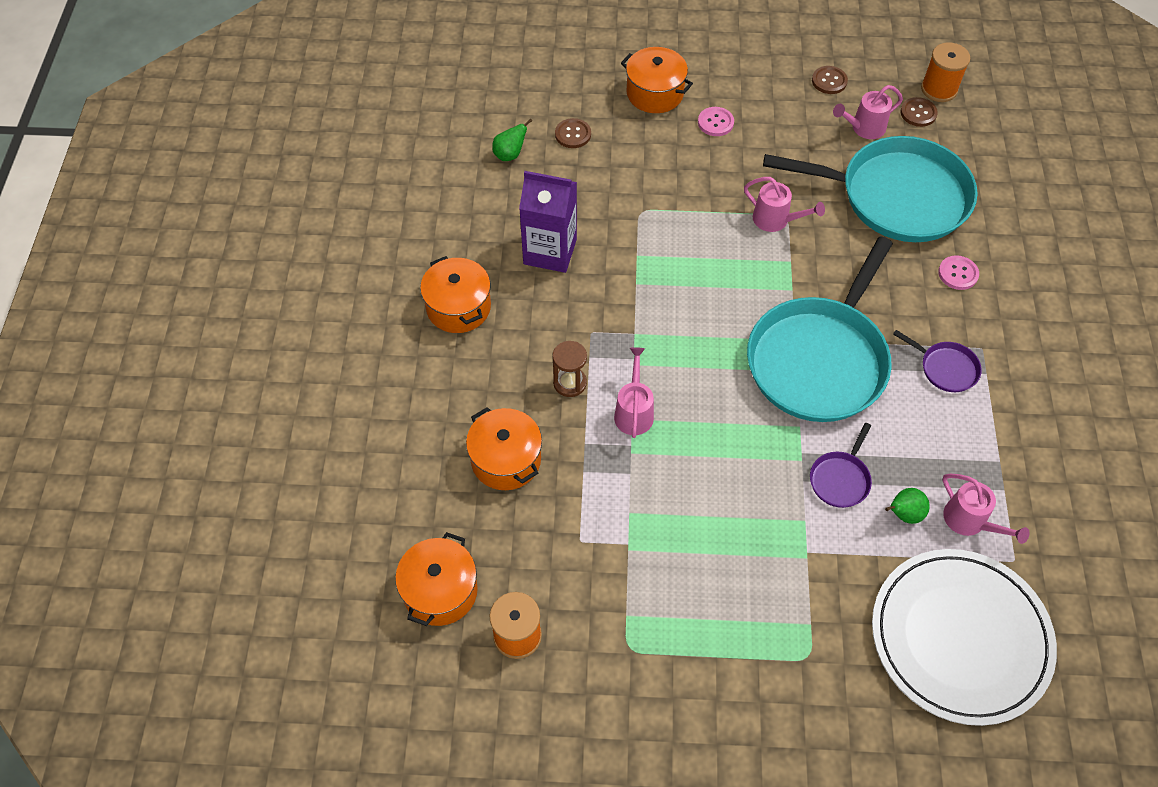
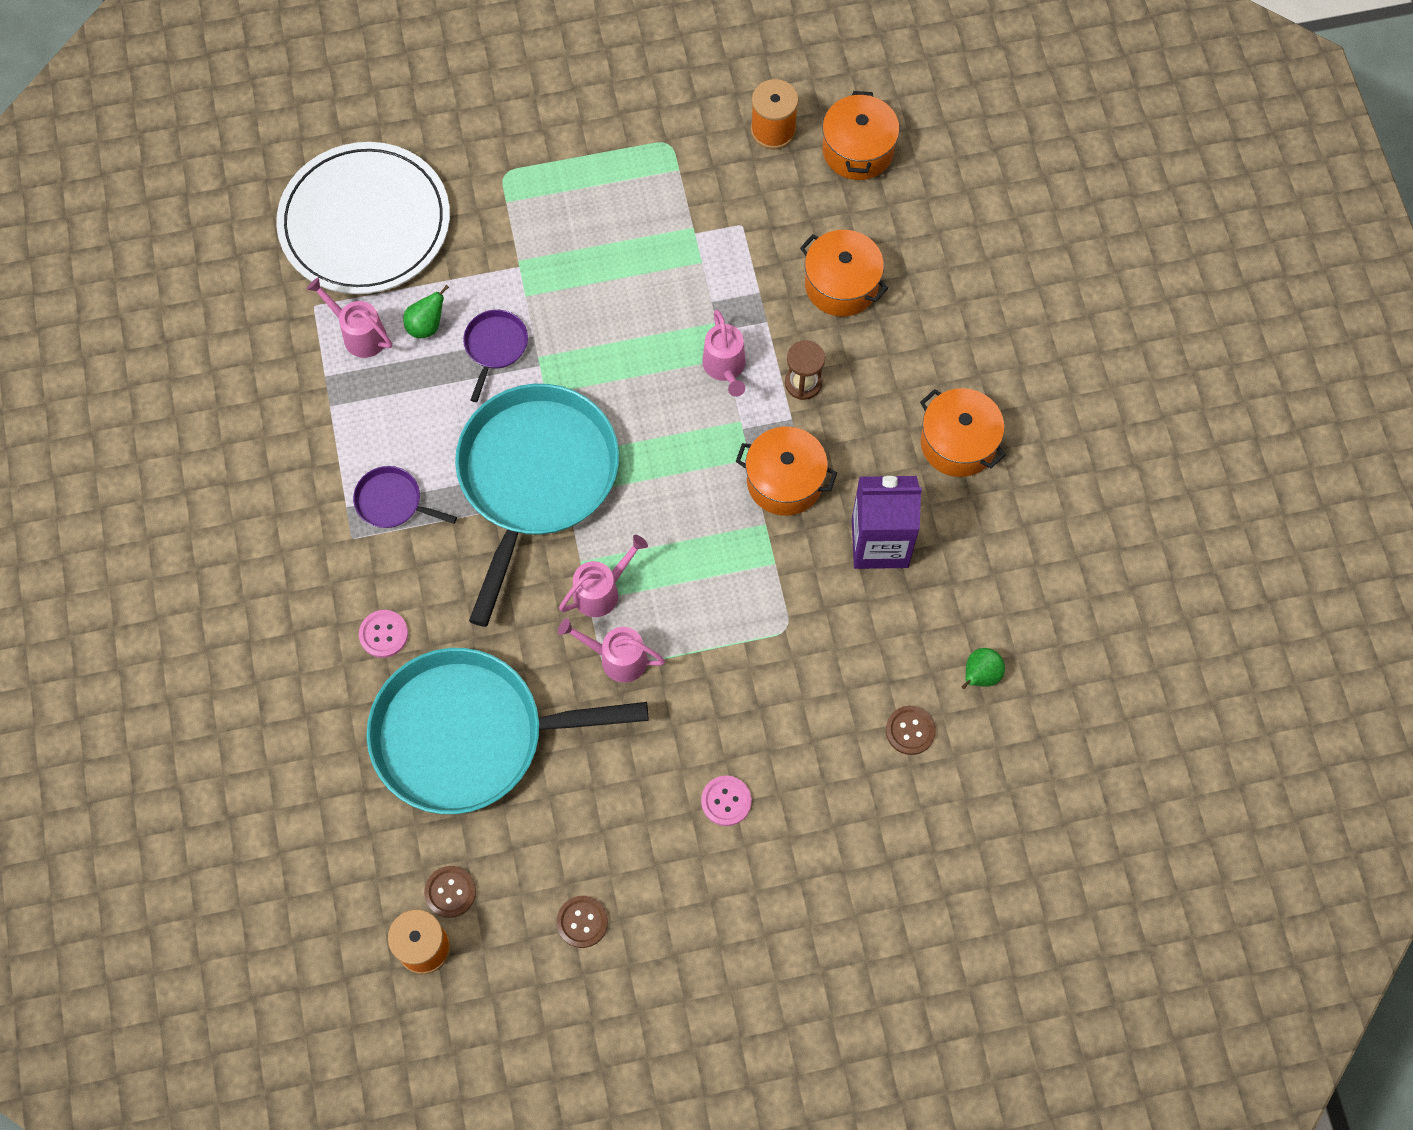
camera: 165 degrees right, 10 degrees up
(655, 93) = (821, 833): orange pot -> orange pot (785, 481)
(863, 128) = (523, 843): pink watering can -> pink watering can (602, 590)

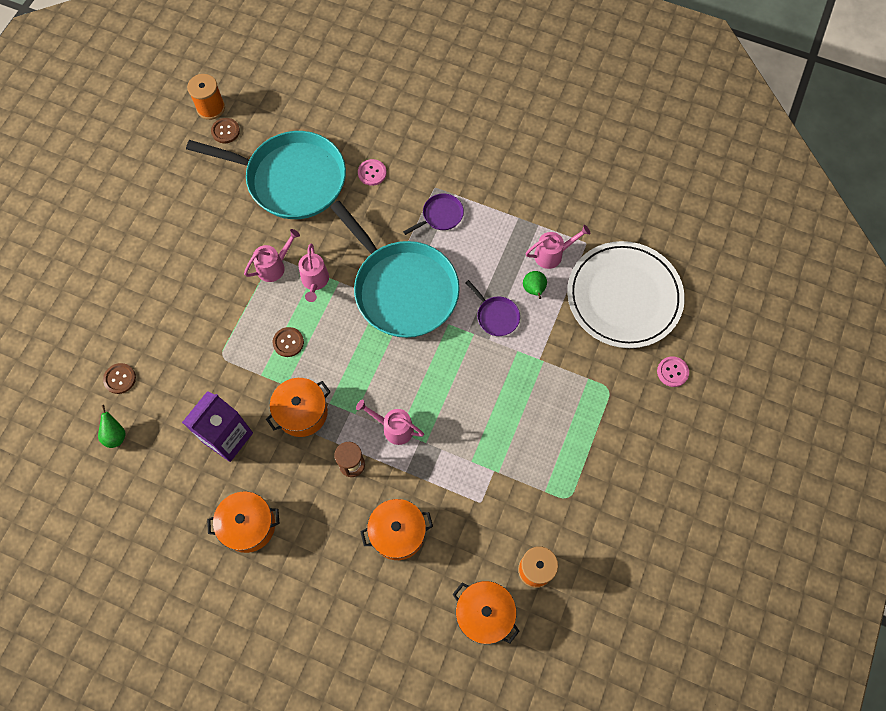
camera: 125 degrees right, 0 degrees up
(467, 735) = (291, 179): turquoise pan -> turquoise pan turned 75 degrees clockwise
(582, 922) = (165, 174): brown button -> brown button (288, 342)
(726, 801) = (163, 269): pink button -> pink button (672, 372)

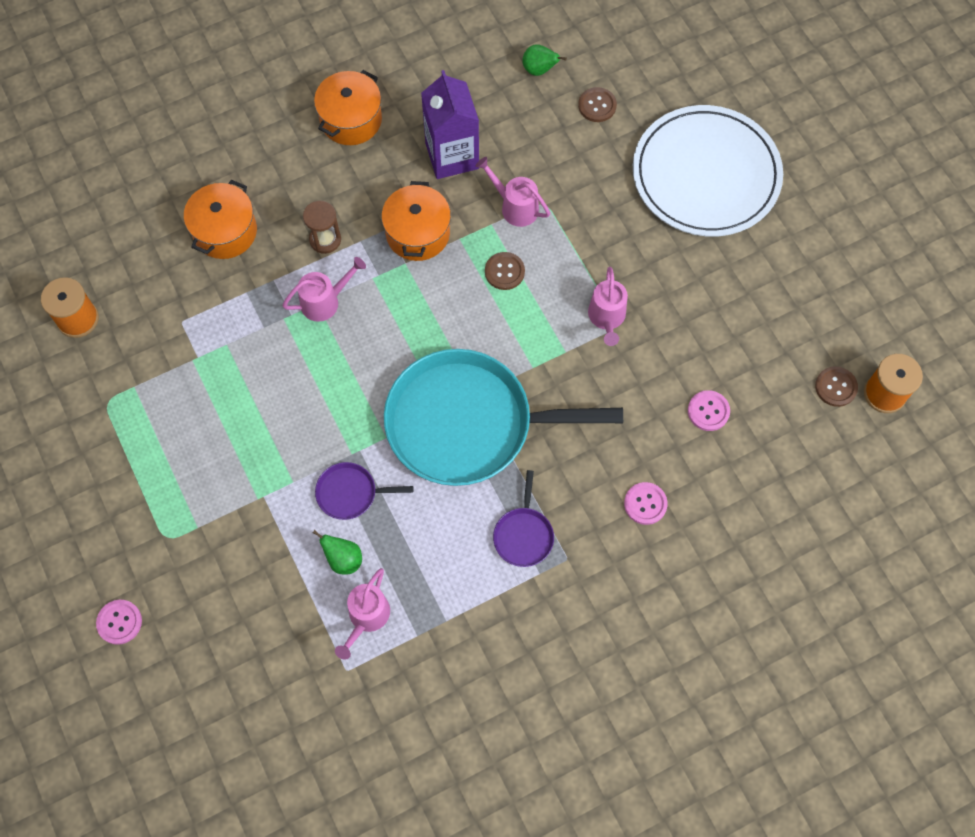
camera: 130 degrees right, 0 degrees up
(291, 179) = (708, 411): turquoise pan -> pink button
(315, 282) = (553, 344): pink watering can -> pink watering can (514, 206)
(484, 614) = (87, 247): orange pot -> none
(624, 296) = (246, 651): white plate -> white plate (706, 174)

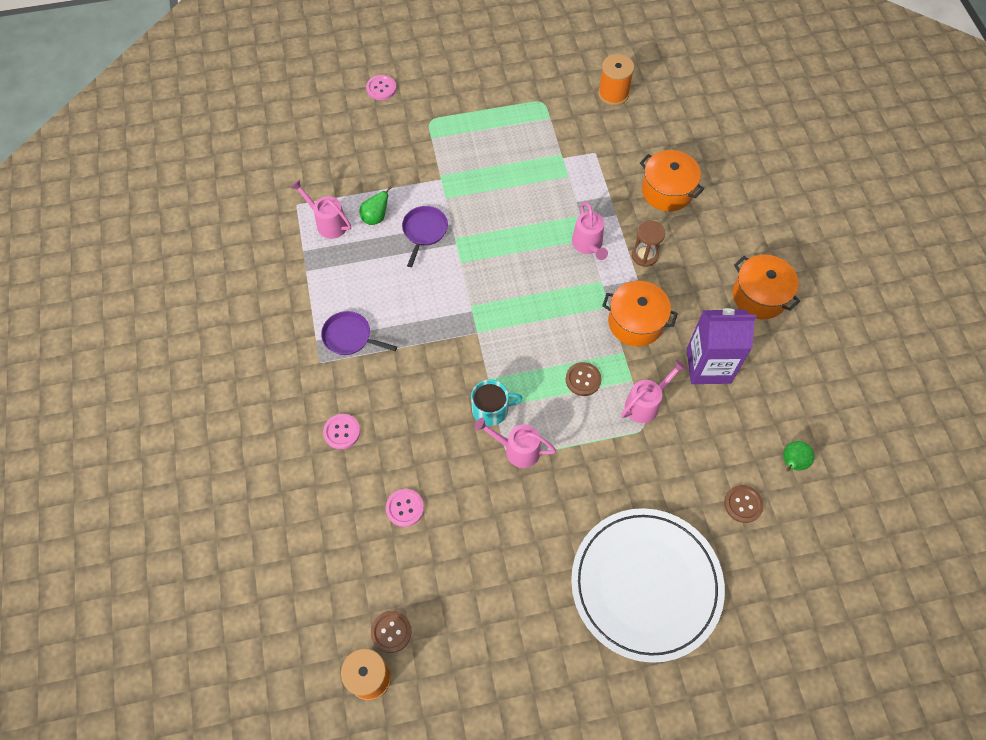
camera: 105 degrees right, 5 degrees down
(467, 423) = (454, 319): turquoise pan -> none
(568, 355) = (491, 409): none -> turquoise mug

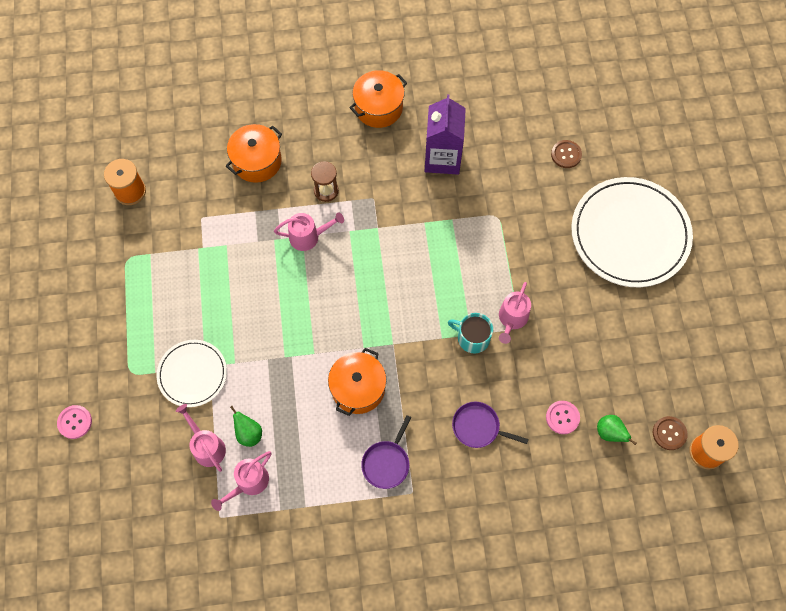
camera: 85 degrees left, 5 degrees up
(342, 432) = (487, 472): pink button -> none
(424, 231) = (272, 386): purple pan -> purple pan (478, 427)
(431, 166) = (192, 374): none -> white plate
(491, 409) = (472, 338): turquoise mug -> turquoise mug turned 60 degrees counterclockwise
(583, 379) = (448, 258): brown button -> none
(635, 322) = (395, 208): orange pot -> orange pot (358, 388)
(646, 403) = (474, 211): pink watering can -> pink watering can (206, 446)
(792, 462) = (532, 114): green pear -> green pear (610, 433)

